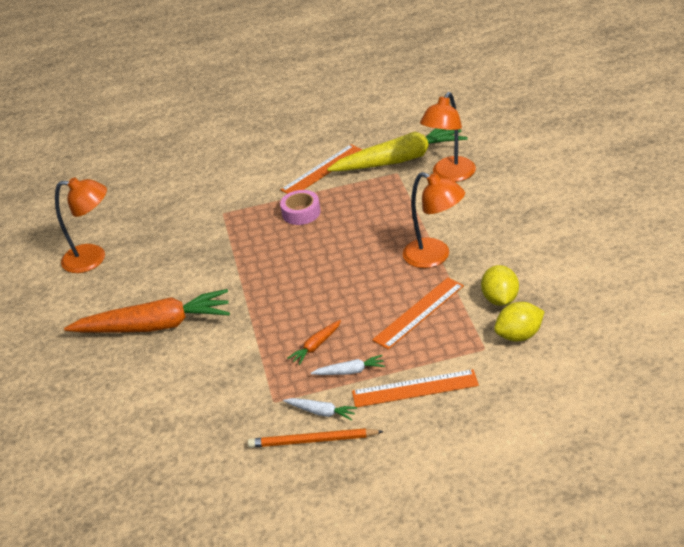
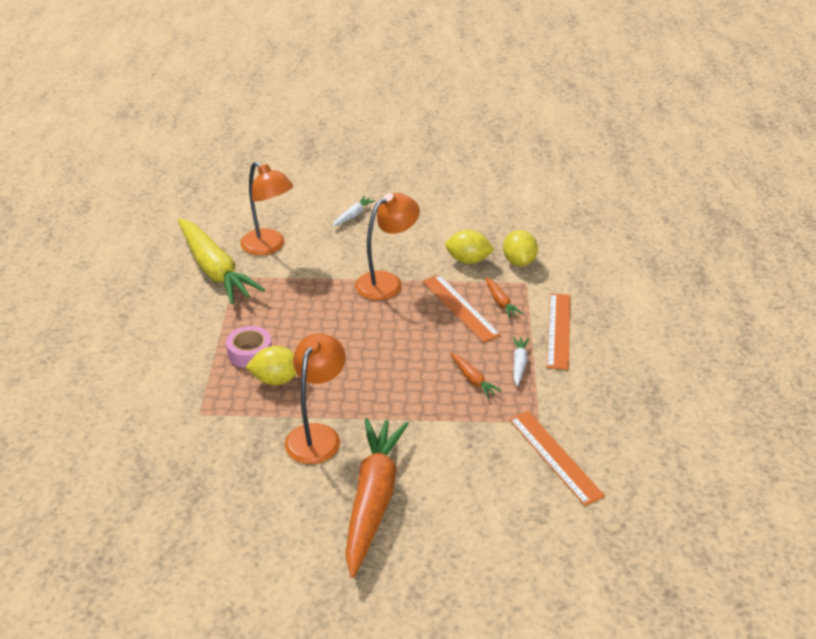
camera: 80 degrees left, 0 degrees up
(93, 258) = (200, 547): orange lamp -> orange lamp (317, 435)
(274, 236) = (276, 379): none -> yellow lemon
(312, 441) = (601, 404): orange pencil -> none
(321, 412) = (566, 392): white carrot -> white carrot (353, 215)
(322, 170) = (185, 324): orange ruler -> orange ruler (555, 456)
(400, 159) = (215, 270): yellow carrot -> yellow carrot turned 150 degrees clockwise
(441, 337) = (500, 302): none -> orange carrot

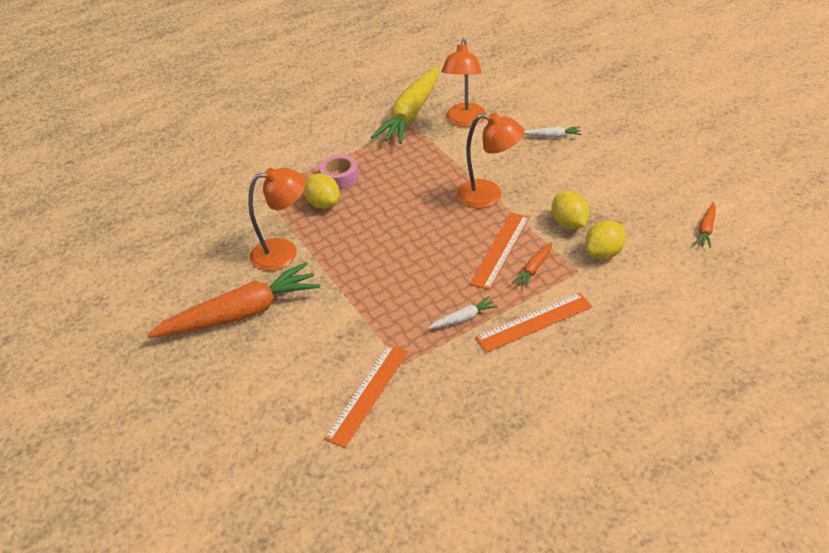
camera: 60 degrees right, 5 degrees up
(473, 379) = (417, 300): orange carrot -> orange carrot (706, 229)

